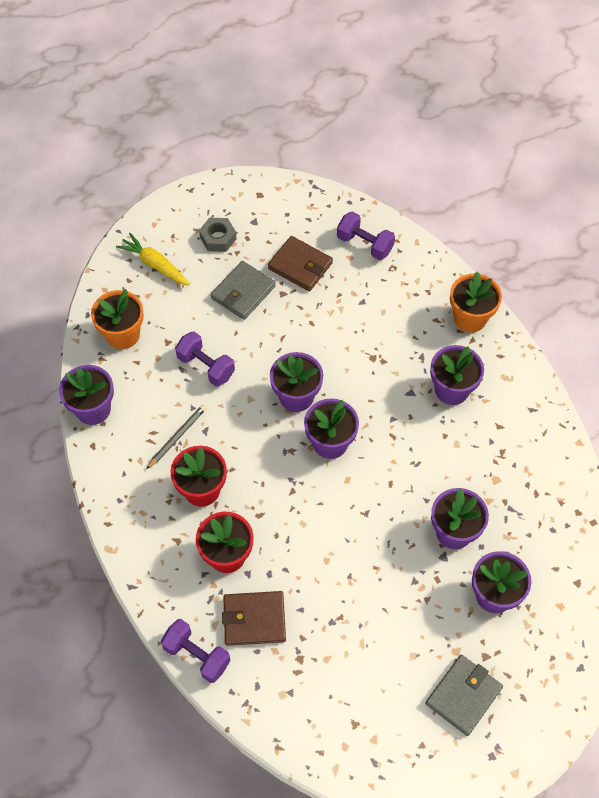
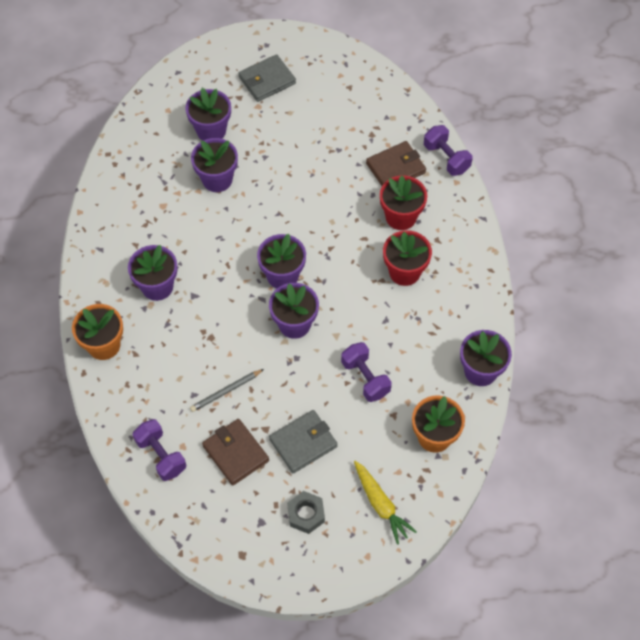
camera: 160 degrees left, 0 degrees up
(177, 437) = (412, 322): grey pencil -> grey pencil (226, 391)
(254, 619) = (395, 168): brown wallet -> brown wallet turned 45 degrees counterclockwise

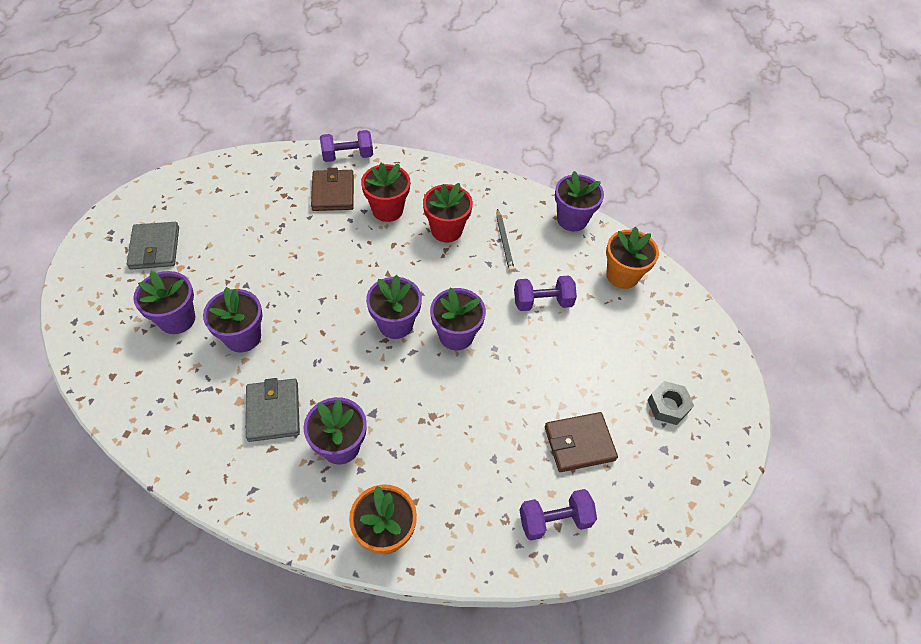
camera: 70 degrees left, 5 degrees down
(226, 391) = (504, 425): grey pencil -> grey pencil (504, 242)
(303, 443) = (590, 378): grey wallet -> grey wallet (273, 411)
(381, 504) = (676, 341): yellow carrot -> none

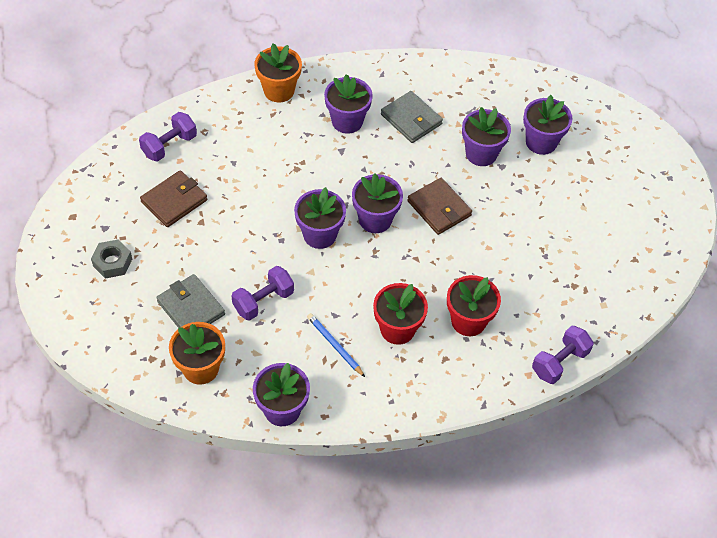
camera: 150 degrees right, 0 degrees up
(155, 248) = (620, 183): grey wallet -> grey wallet (191, 308)
(333, 193) = (533, 312): brown wallet -> brown wallet (439, 208)
(504, 242) = (335, 345): grey pencil -> blue pencil

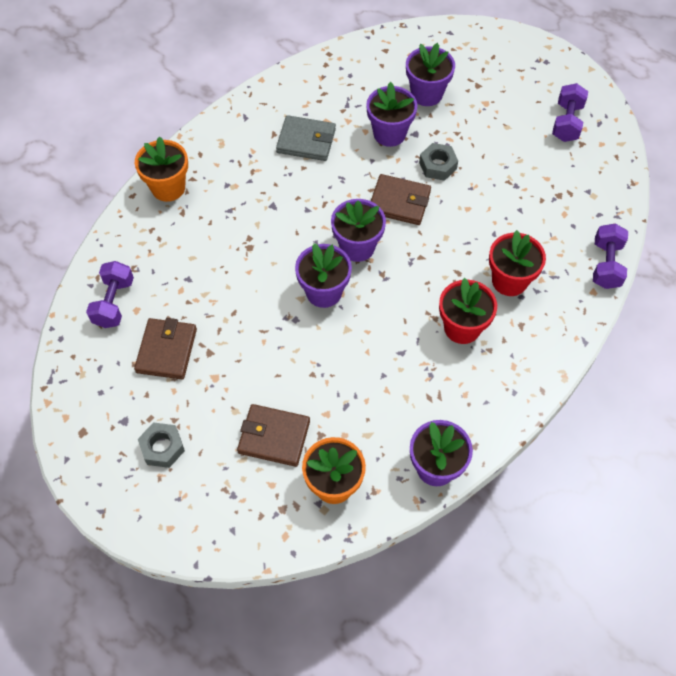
camera: 35 degrees left, 5 degrees up
(191, 308) = (274, 437): grey wallet -> brown wallet
(263, 301) = (331, 384): purple dumbbell -> purple dumbbell (566, 122)
(335, 345) = (426, 379): blue pencil -> none
(347, 121) = (254, 177): purple flower pot -> none
(496, 201) = (437, 166): none -> grey nut

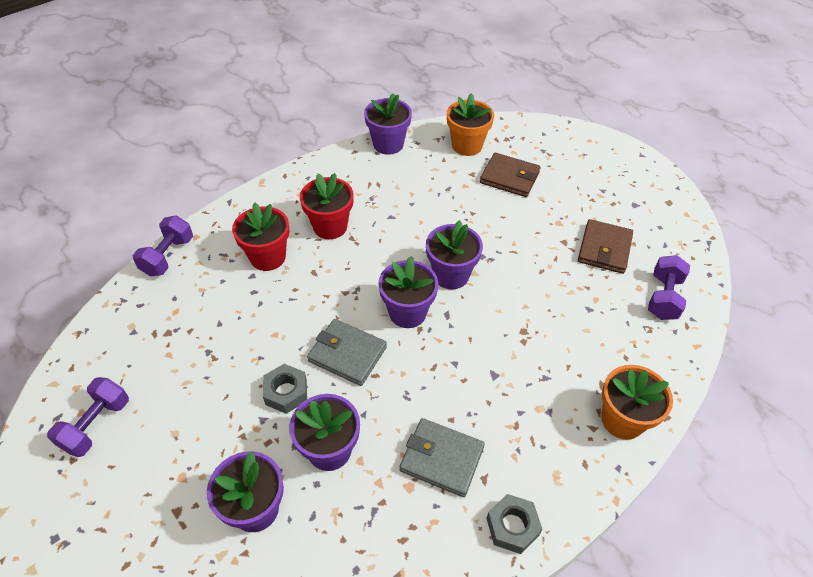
camera: 170 degrees left, 10 degrees down
(162, 447) = (600, 183): grey nut -> grey nut (512, 526)
(399, 202) = (347, 354): brown wallet -> grey wallet

